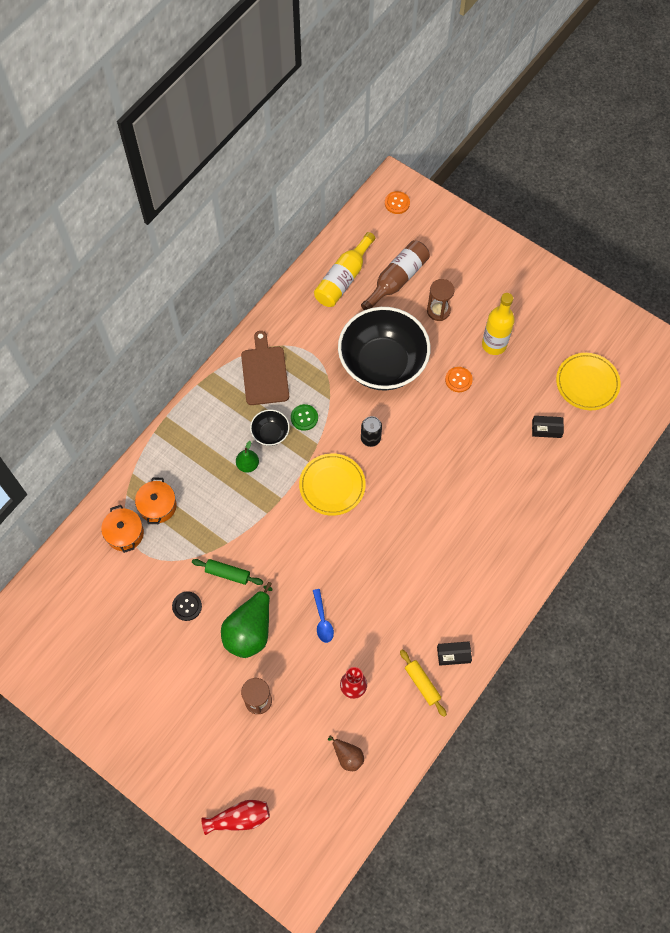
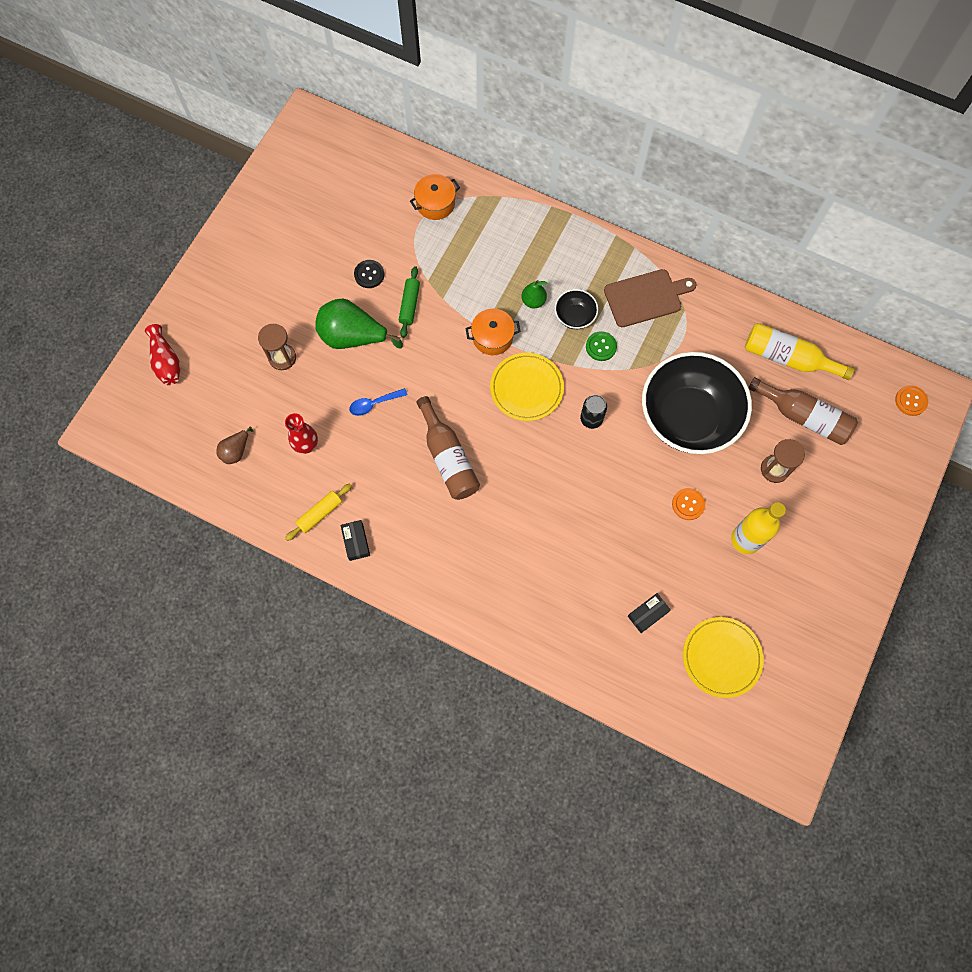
camera: 80 degrees right, 5 degrees up
(158, 506) = (470, 226): orange pot -> orange pot (492, 337)
(386, 562) = (448, 458): none -> brown bottle
(546, 429) = (647, 614): black box -> black box turned 60 degrees clockwise

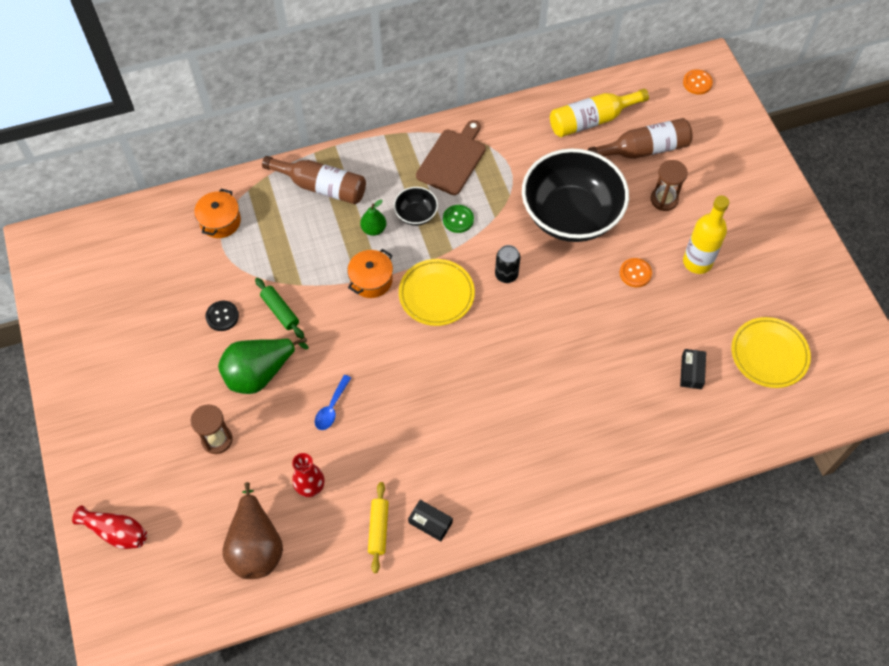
camera: 45 degrees left, 10 degrees down
(236, 451) = (256, 546): brown pear -> brown pear, size x1.94
(448, 458) = (433, 395): brown bottle -> brown bottle (321, 187)

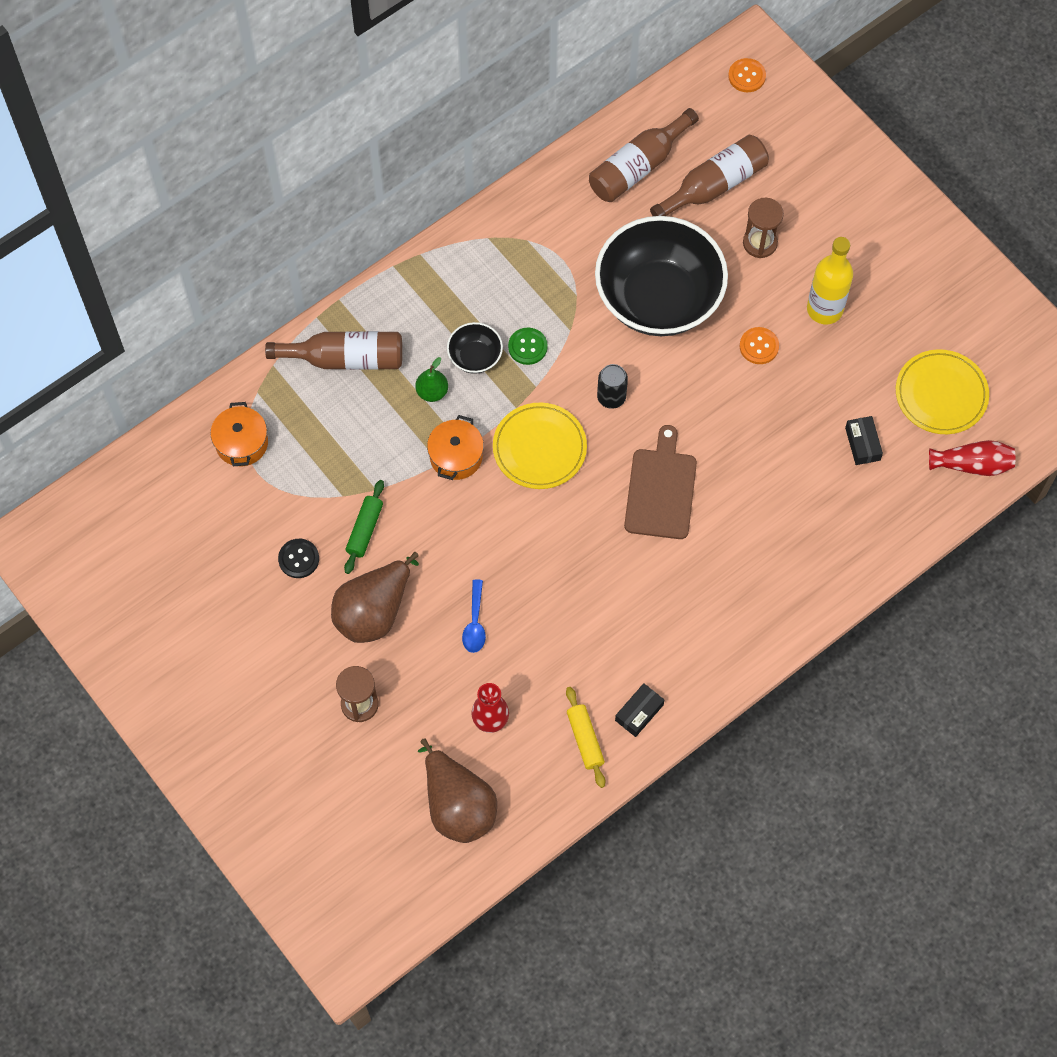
camera: 20 degrees left, 5 degrees up
(116, 532) = (293, 845): red vase -> red vase (972, 465)
(259, 373) = (374, 611): green pear -> brown pear
(280, 311) = (364, 530): green rolling pin -> green rolling pin turned 75 degrees clockwise
(430, 522) = (639, 712): black box -> black box turned 60 degrees counterclockwise
(452, 159) = (490, 272): brown cutting board -> brown cutting board (660, 490)
(592, 120) = (638, 166): yellow bottle -> brown bottle

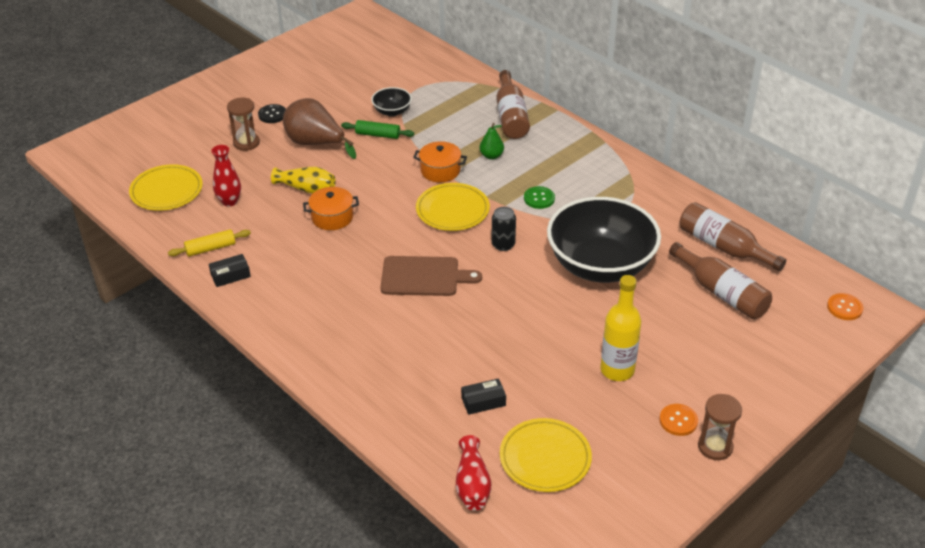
camera: 85 degrees right, 25 degrees down
(241, 443) = (438, 80): orange pot -> orange pot (332, 217)
(298, 559) = (354, 109): black button -> black button (272, 115)
(458, 805) = (166, 191): brown pear -> yellow plate
(475, 357) = (525, 174): black bowl -> black bowl (392, 111)
(475, 623) = (306, 189): blue spoon -> yellow vase
(639, 712) = (230, 275): black box -> black box turned 60 degrees counterclockwise
(759, 346) = (569, 328): orange button -> orange button (678, 421)
(760, 243) = (673, 324): brown hourglass -> brown hourglass (715, 447)

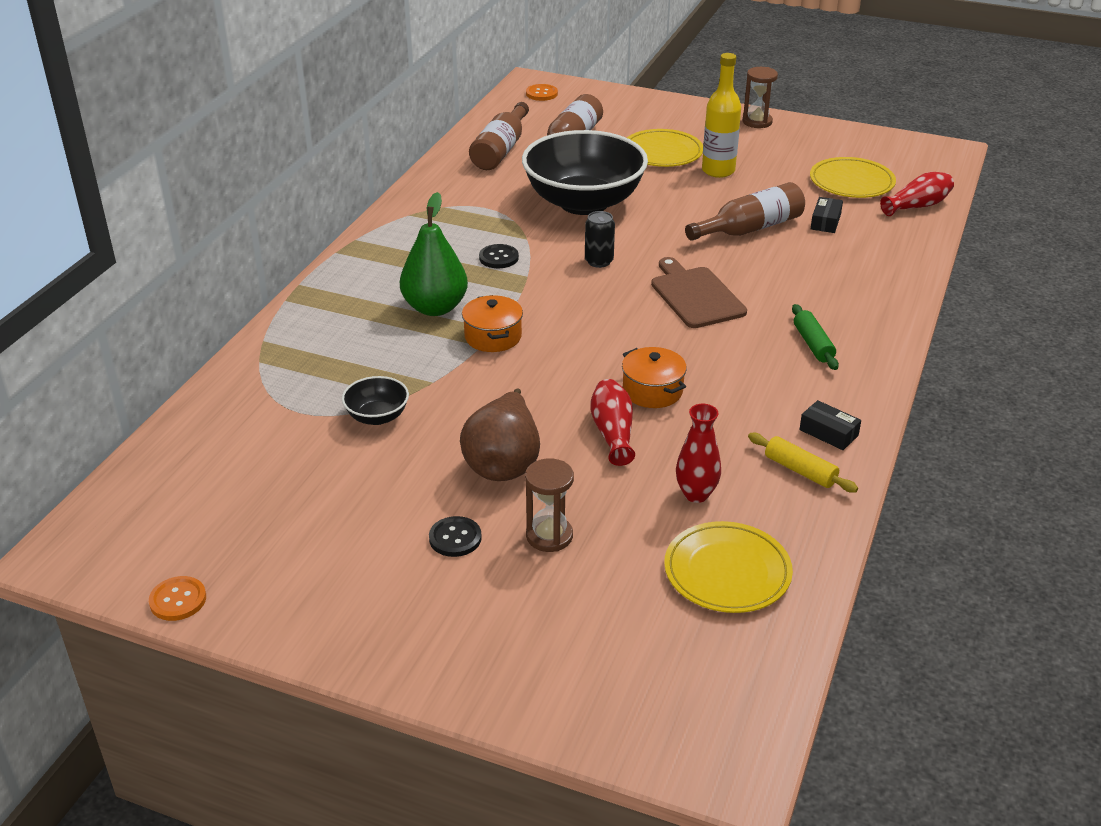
camera: 115 degrees left, 5 degrees down
(306, 189) = (613, 433): yellow vase -> red vase
(378, 135) = (445, 411): green rolling pin -> green rolling pin (813, 344)
(452, 210) = (565, 307): yellow plate -> yellow plate (662, 152)
(483, 401) = (825, 222): black box -> black box turned 60 degrees clockwise
(491, 156) = (435, 308): green pear -> green pear, size x1.94
(511, 116) = (334, 314): brown bottle -> brown bottle (750, 228)
(539, 198) = (498, 258): green button -> black button
(678, 421) = (746, 138): orange button -> orange button (178, 600)

